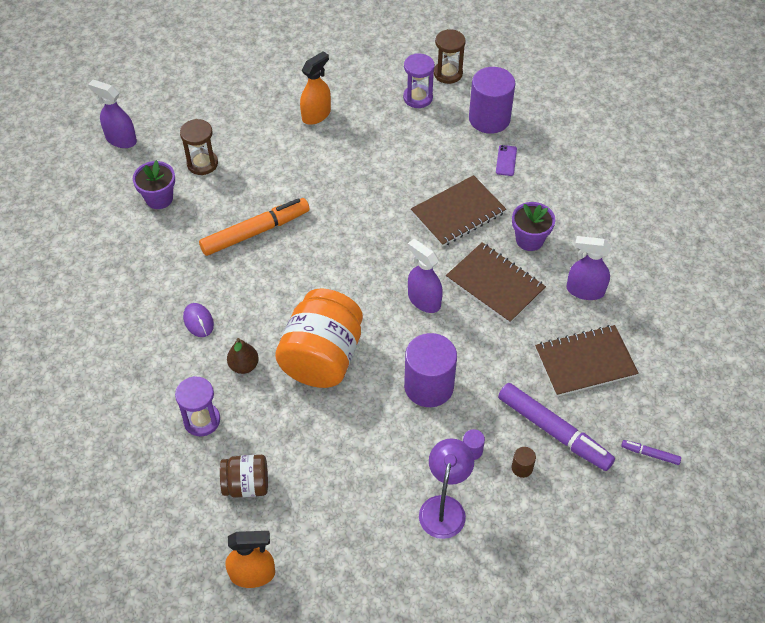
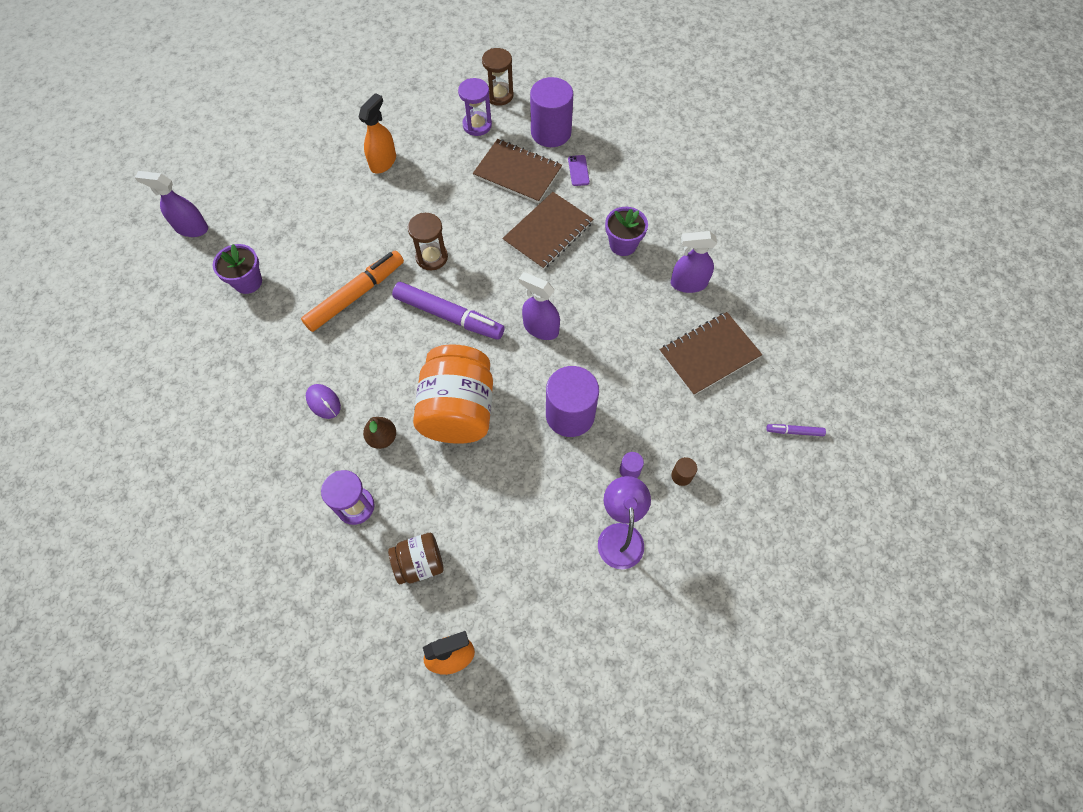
camera: 15 degrees left, 10 degrees up
(202, 163) = (282, 236): brown hourglass -> brown hourglass (431, 257)
(495, 284) = (603, 296): brown notebook -> brown notebook (517, 173)
(553, 431) = (700, 431): purple marker -> purple marker (448, 316)

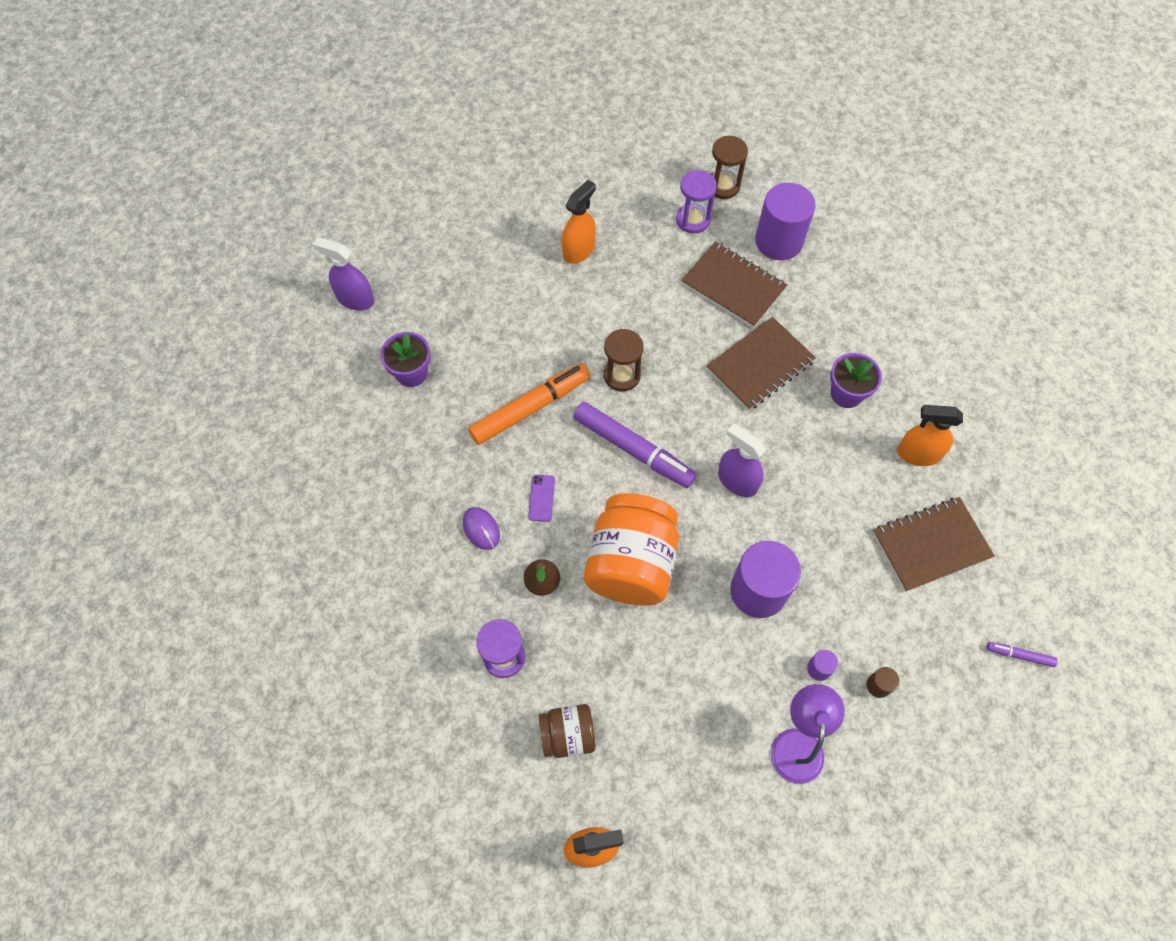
camera: 10 degrees right, 0 degrees up
(578, 170) = (805, 294): purple phone -> purple phone (541, 498)
(688, 283) = (918, 454): purple spray bottle -> orange spray bottle

